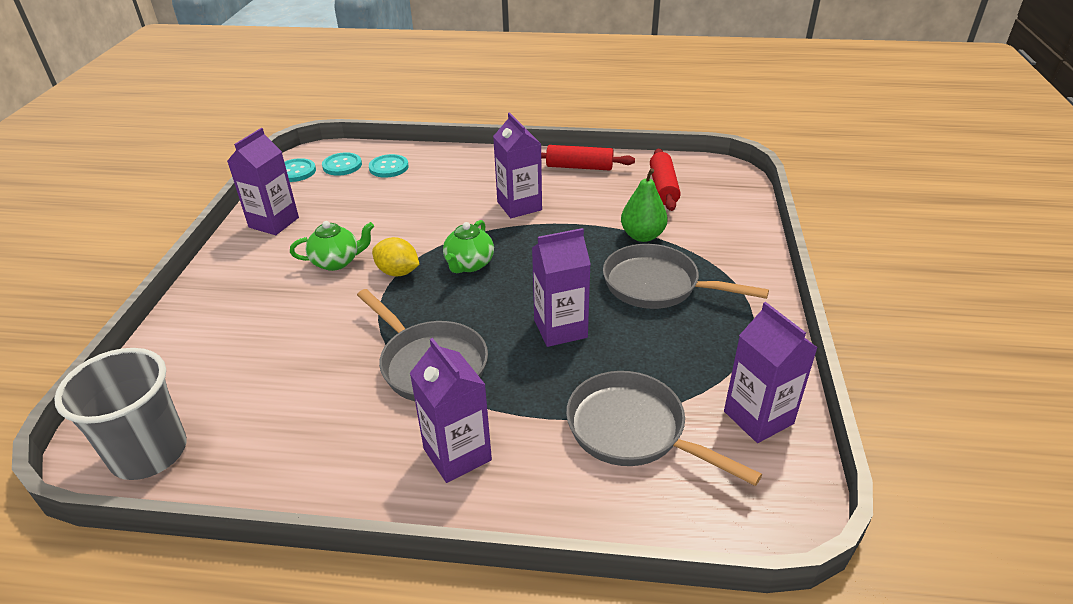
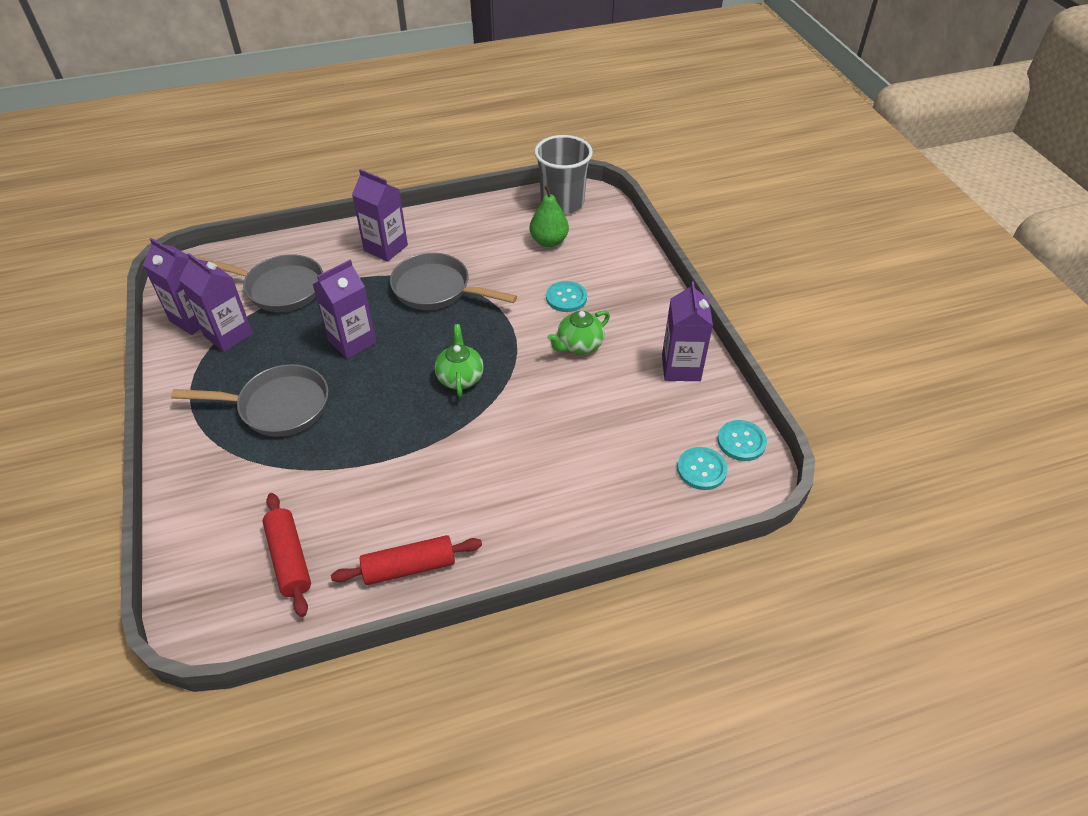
camera: 155 degrees right, 10 degrees up
(389, 167) = (645, 484): turquoise button -> turquoise button (566, 298)
(398, 272) = (517, 351): yellow lemon -> none
(519, 206) = (452, 469): purple carton -> purple carton (228, 335)
(642, 236) = (302, 465): green pear -> green pear (549, 241)

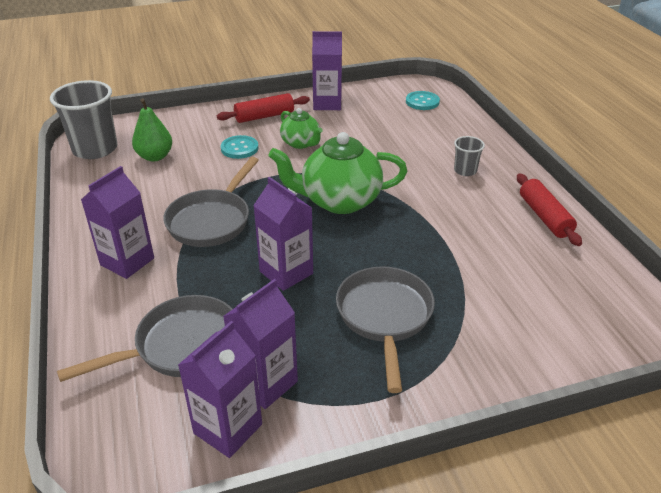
camera: 90 degrees left, 10 degrees down
(280, 288) = (181, 346): grey pan -> grey pan turned 45 degrees clockwise
(289, 559) = (563, 282): red rolling pin -> red rolling pin (264, 116)
(460, 378) = (339, 201): green teapot -> green teapot, size x1.78
(516, 498) = (465, 171): none -> grey cup
(741, 442) = (396, 88): turquoise button -> none

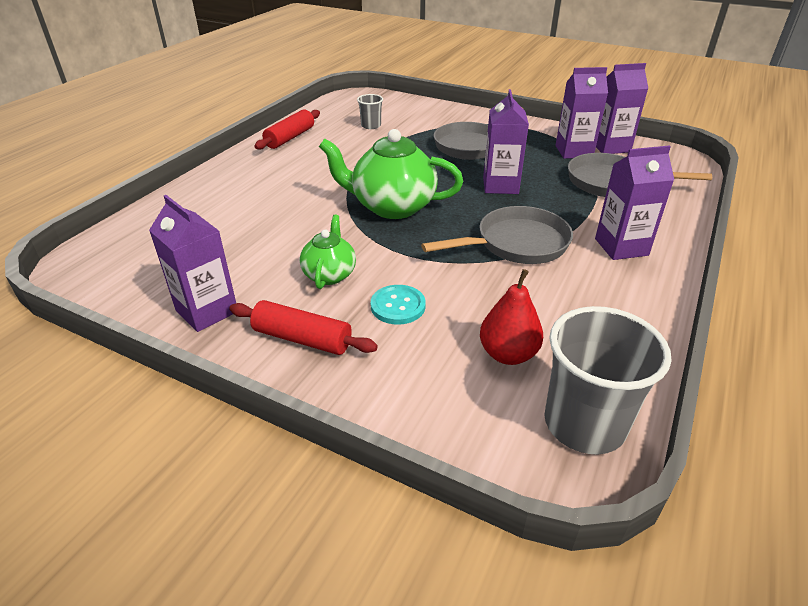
camera: 135 degrees left, 0 degrees up
(155, 156) = (508, 354): green pear -> red pear
(339, 201) = (392, 207): green teapot -> green teapot turned 150 degrees clockwise
(422, 102) = (130, 251): turquoise button -> none
(465, 171) = (263, 179): grey cup -> grey cup (371, 126)

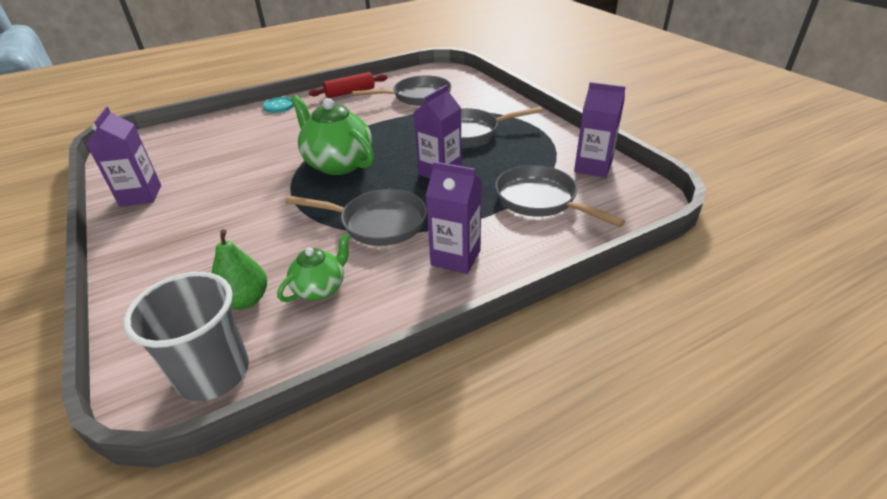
camera: 35 degrees right, 0 degrees up
(302, 339) = (157, 233): red rolling pin -> none
(329, 274) = (231, 198): green teapot -> green teapot (320, 288)
(371, 126) = (417, 96): grey cup -> grey pan
(398, 306) = (235, 236): turquoise button -> turquoise button (279, 106)
(508, 354) = (245, 300): red pear -> green pear
(574, 151) = (550, 161): purple carton -> none

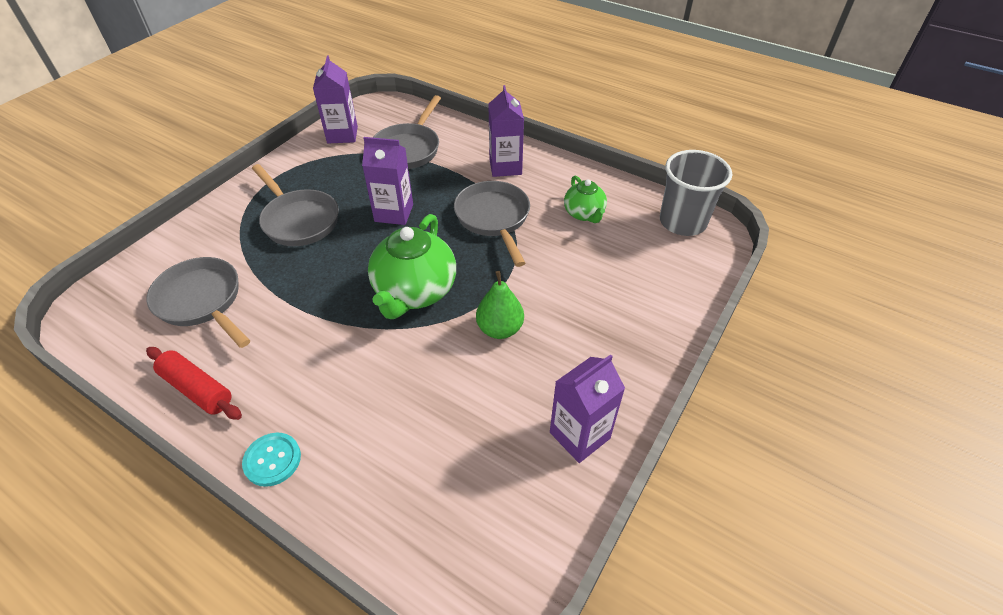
camera: 120 degrees left, 10 degrees up
(245, 300) = (626, 244): green pear -> green pear (500, 329)
(320, 288) = (584, 214): green teapot -> green teapot turned 120 degrees counterclockwise

